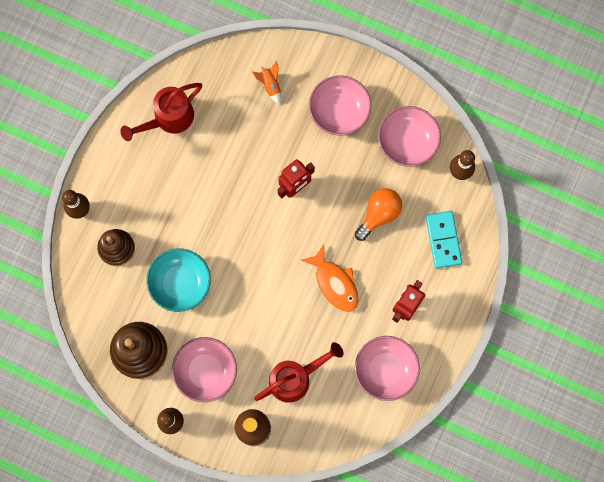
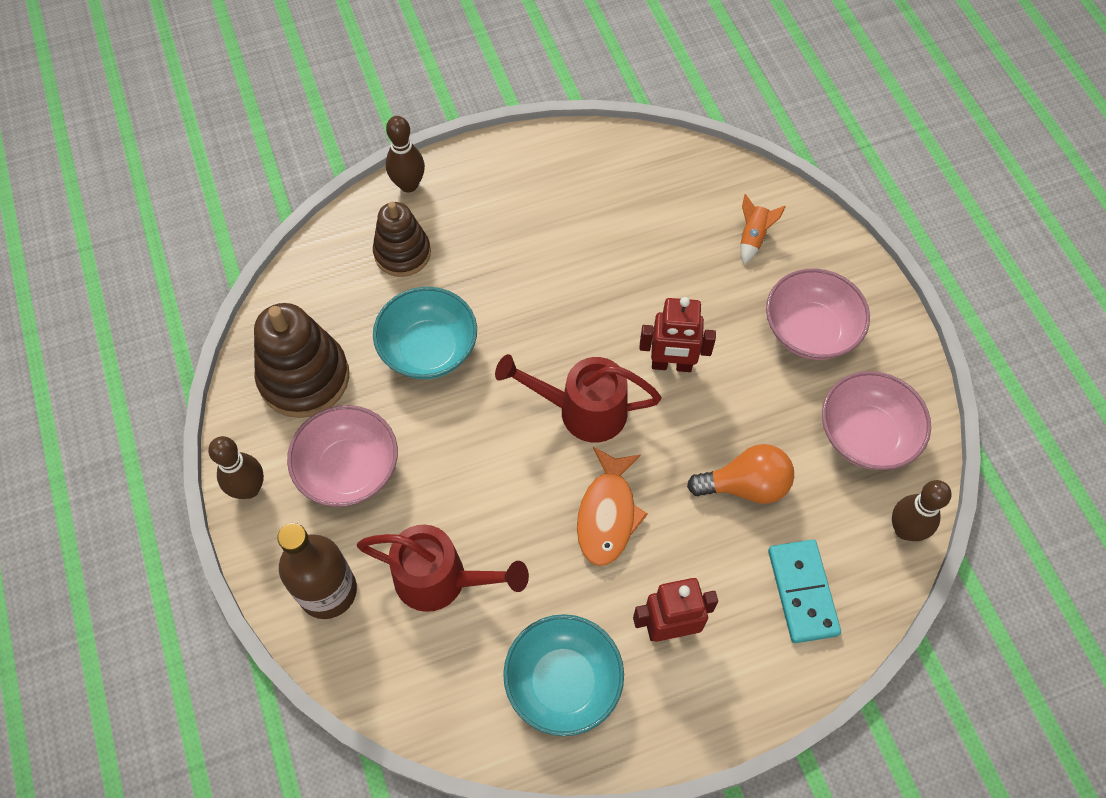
camera: 45 degrees right, 15 degrees down
(168, 118) = (601, 178): red watering can -> red watering can (582, 410)
(385, 370) = (563, 682): pink bowl -> turquoise bowl
(443, 240) = (802, 592): turquoise domino -> turquoise domino turned 45 degrees counterclockwise

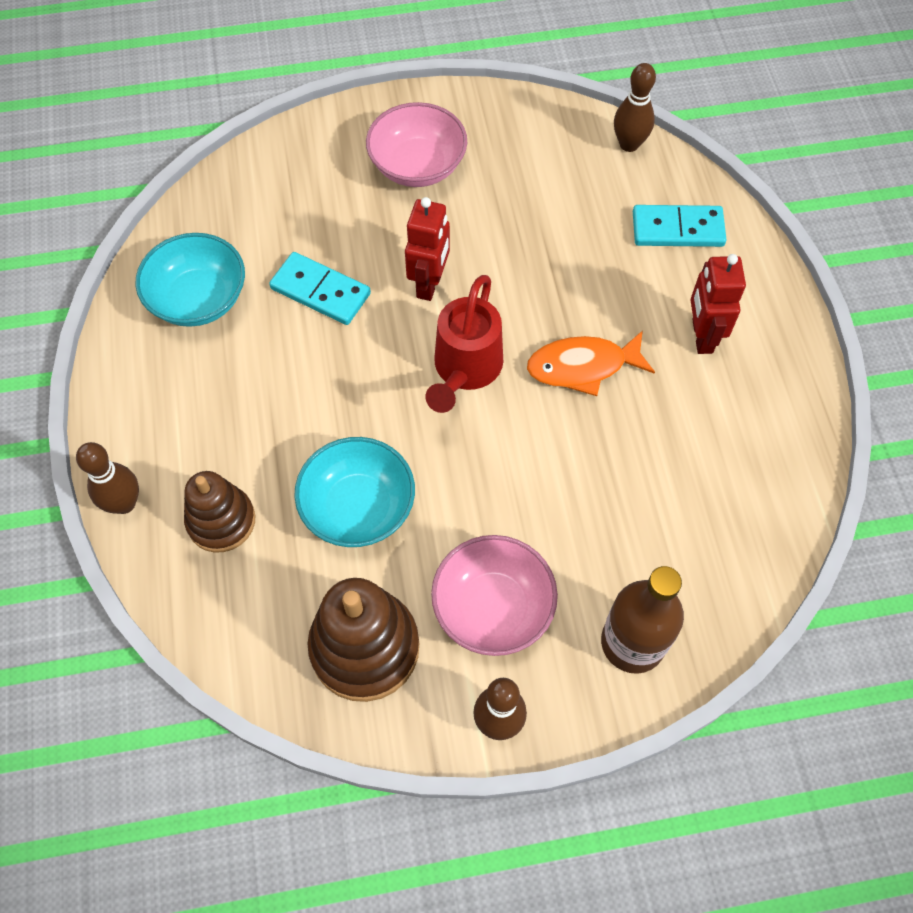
camera: 80 degrees left, 0 degrees up
(441, 580) = (633, 527): red watering can -> none
(563, 682) = (747, 432): turquoise bowl -> turquoise bowl (198, 299)
(607, 514) = (582, 367): orange fish -> orange fish turned 150 degrees clockwise
(640, 277) = (320, 291): none -> turquoise domino
(745, 485) = (569, 249): orange light bulb -> none
(753, 237) = (299, 187): orange rocket -> none
(866, 435) = (534, 149): pink bowl -> none

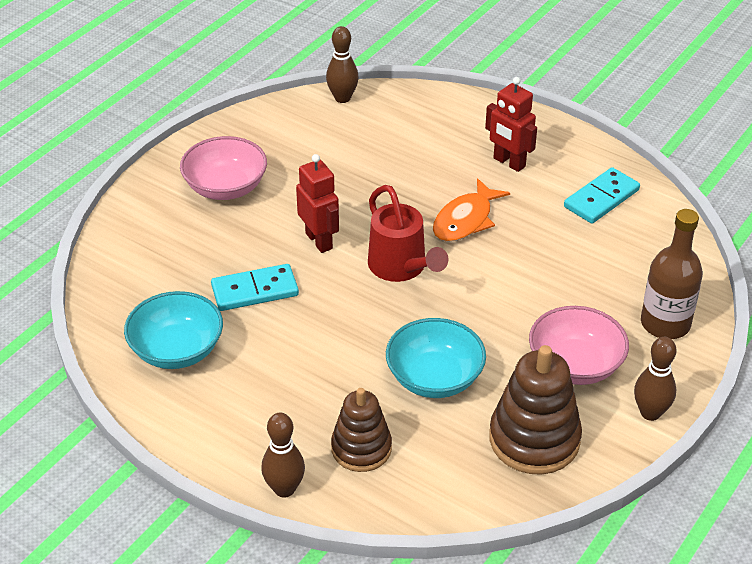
camera: 45 degrees left, 20 degrees down
(677, 229) = (427, 121): turquoise domino -> turquoise domino (601, 198)

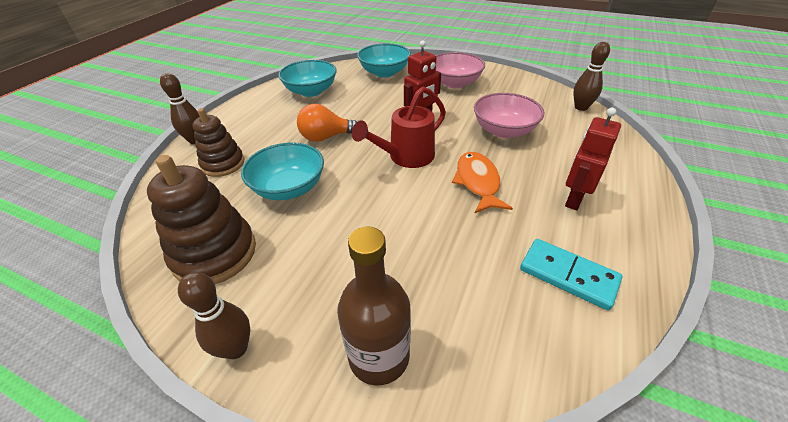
camera: 80 degrees right, 0 degrees up
(150, 256) = (384, 73): none -> turquoise bowl
(255, 291) = (365, 106): turquoise domino -> none
(329, 338) = (326, 137): none -> orange light bulb
(465, 220) = (477, 182): orange fish -> orange fish turned 60 degrees clockwise
(575, 365) = (306, 274): pink bowl -> pink bowl (504, 130)

